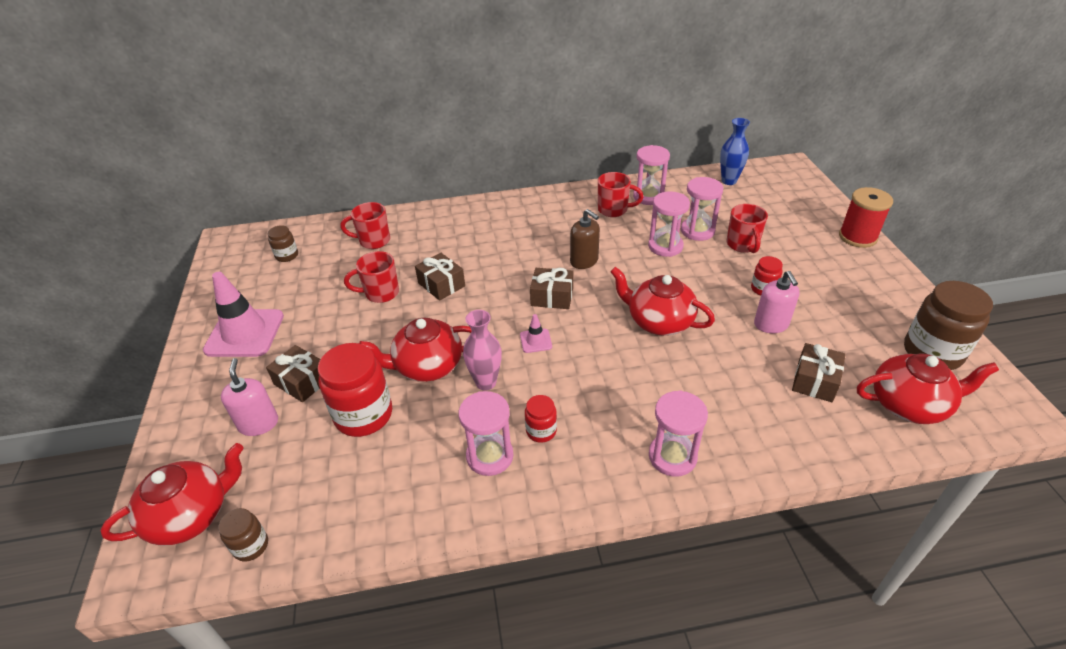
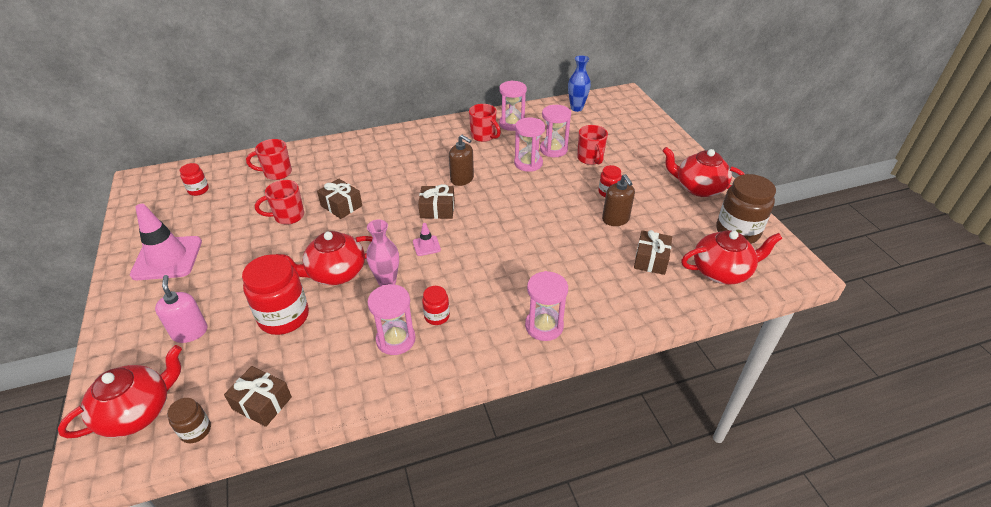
camera: 10 degrees left, 0 degrees up
(287, 256) = (198, 190): brown jar -> red jar
(302, 381) = (225, 294): brown gift -> brown gift (262, 403)
(614, 210) = (484, 136): red mug -> red mug turned 45 degrees clockwise
(659, 321) = (527, 223): red teapot -> red teapot (698, 188)
(771, 324) = (615, 219): pink soap dispenser -> brown soap dispenser
(857, 237) = (679, 147): red spool -> none

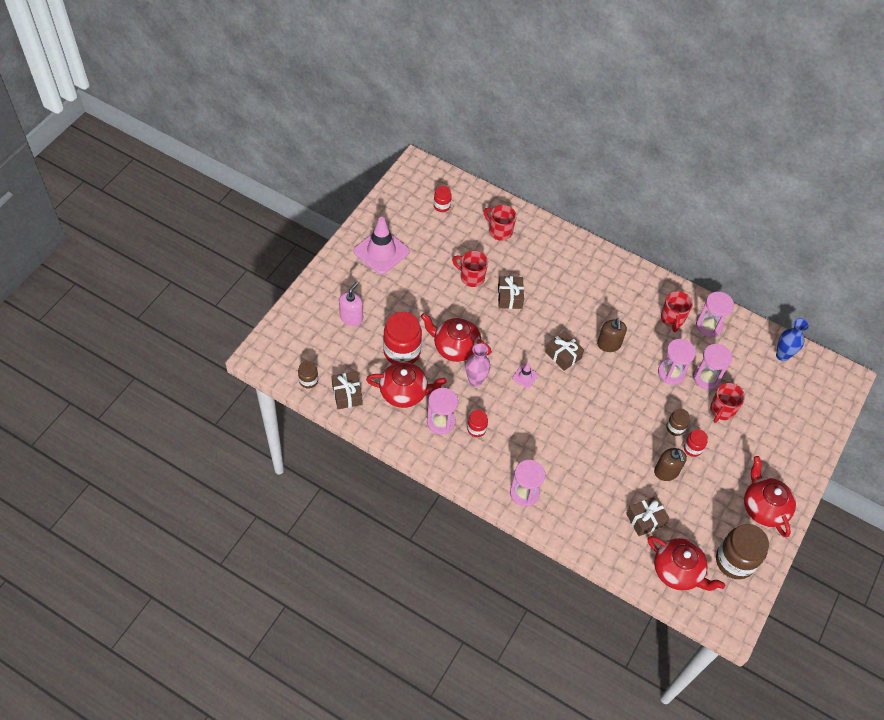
camera: 45 degrees right, 15 degrees up
(137, 412) = (294, 345): red teapot -> red teapot (404, 392)
(579, 190) = (675, 428): none -> brown jar
(615, 219) = (666, 472): brown soap dispenser -> brown soap dispenser turned 45 degrees counterclockwise

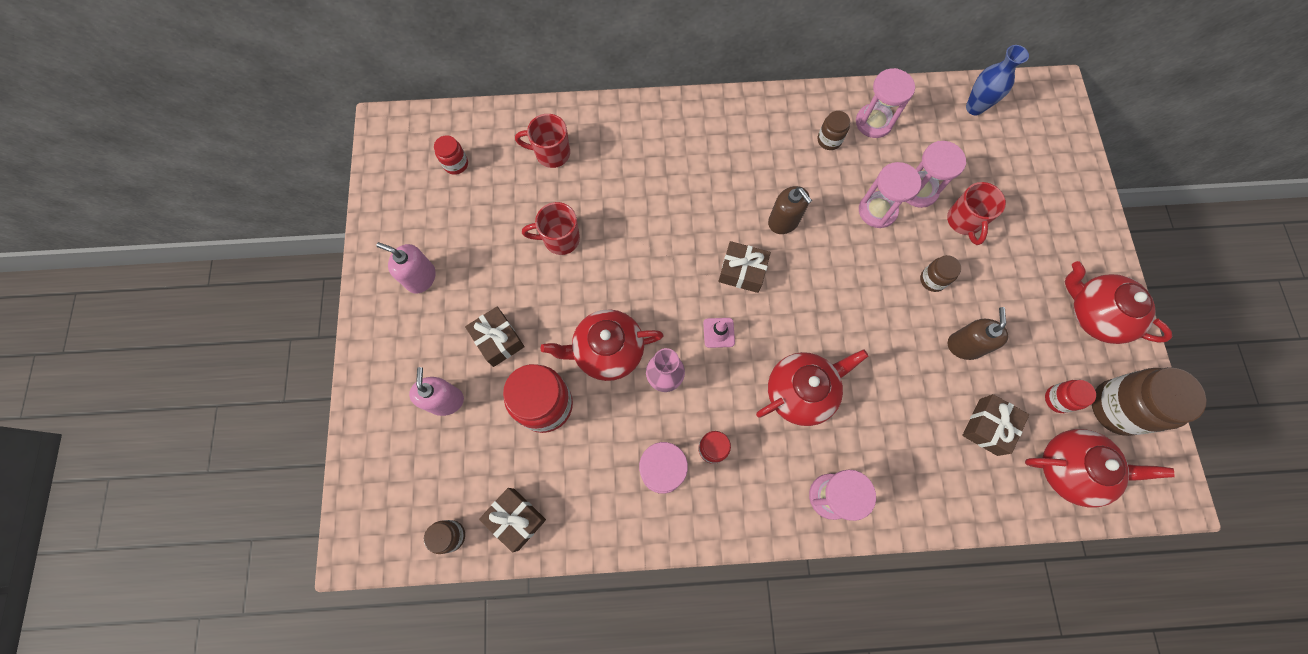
camera: 30 degrees left, 15 degrees up
(381, 251) = (421, 278): pink traffic cone -> pink soap dispenser
(404, 392) = (588, 461): red teapot -> red teapot (801, 392)
(509, 297) = (625, 235): brown gift -> brown gift (498, 340)
(666, 472) = (964, 345): brown soap dispenser -> brown soap dispenser turned 120 degrees counterclockwise
(672, 319) = (829, 140): red mug -> brown jar
(692, 448) = (969, 293): red jar -> red jar (1058, 399)

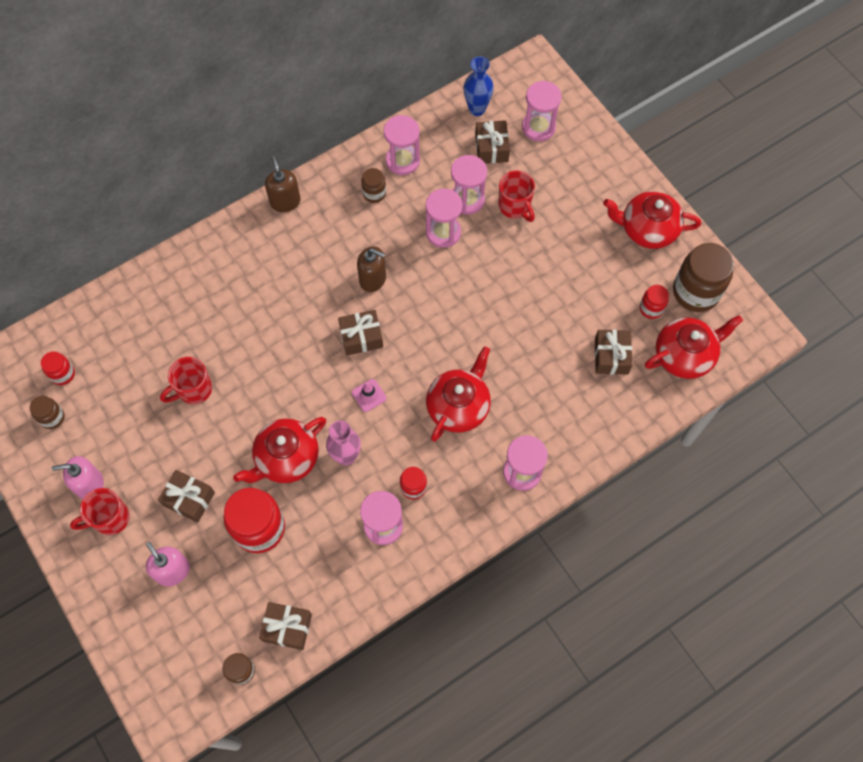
camera: 30 degrees left, 5 degrees down
(551, 153) = (143, 322): red mug -> red mug (110, 518)
(932, 280) = (514, 265): brown jar -> brown jar (52, 417)
(964, 345) = (563, 304): brown soap dispenser -> brown soap dispenser (285, 202)
(970, 152) = (491, 148): none -> brown gift
(1029, 155) = (538, 127): none -> pink hourglass

